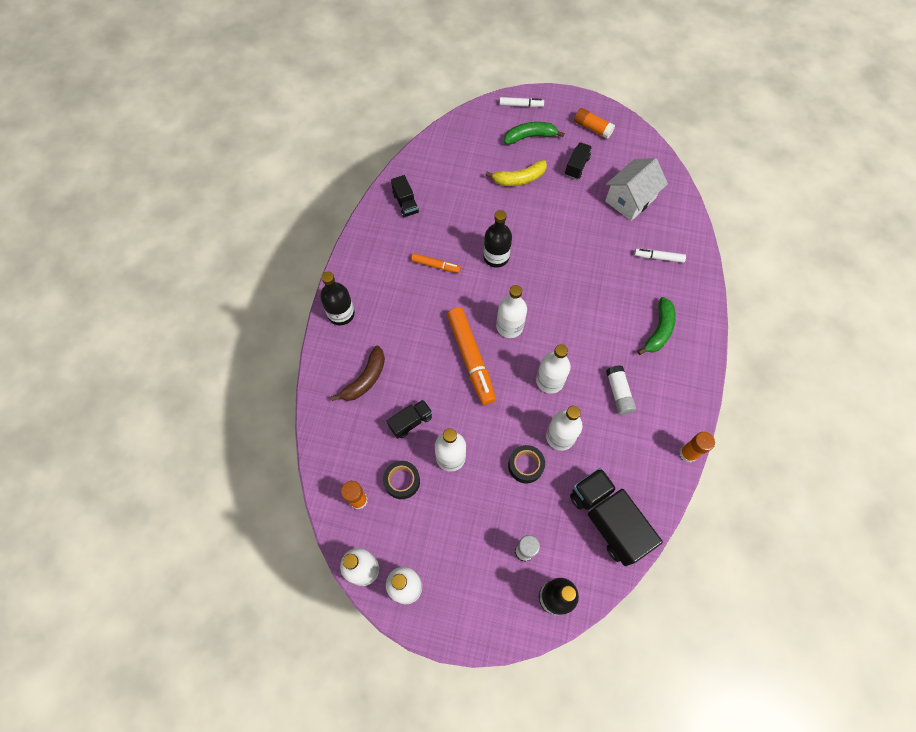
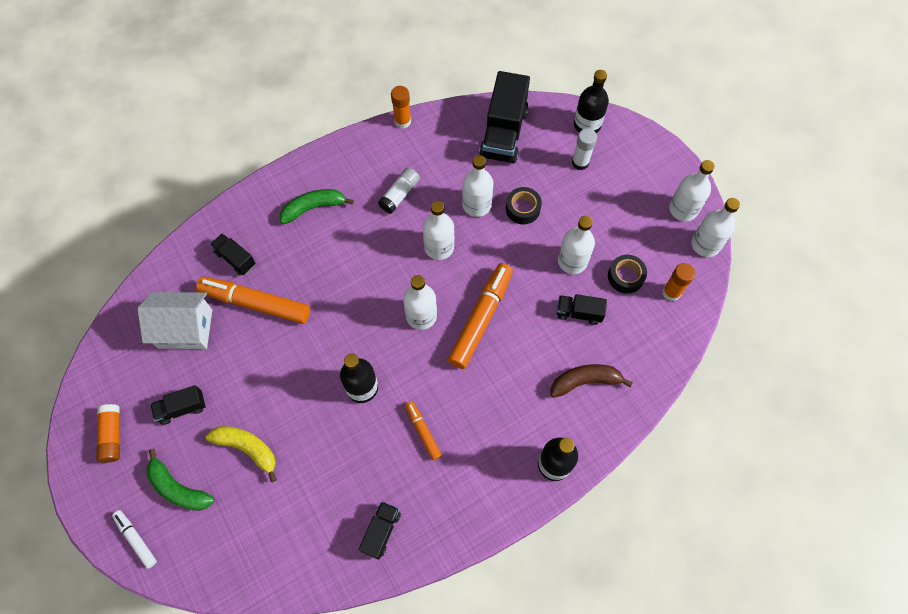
camera: 135 degrees left, 0 degrees up
(612, 245) = (255, 303): none -> orange marker
(658, 257) = (235, 259): white marker -> black truck

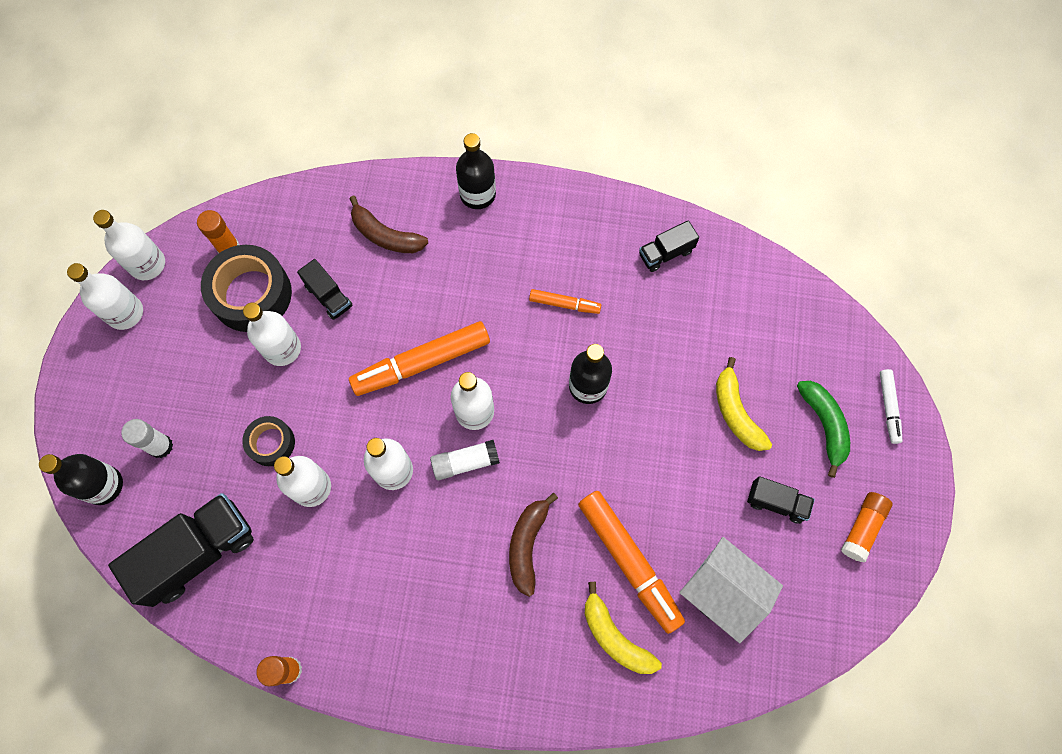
camera: 140 degrees left, 5 degrees up
(235, 259) = (615, 637): black truck -> yellow banana
(313, 208) = (483, 633): green banana -> none
(325, 267) = (527, 545): none -> brown banana
(400, 195) = (378, 569): white glue stick -> white glue stick (465, 462)
(423, 431) = (564, 304): orange marker -> orange marker turned 90 degrees counterclockwise
(625, 276) = (251, 294): black tape -> black tape, size x1.80

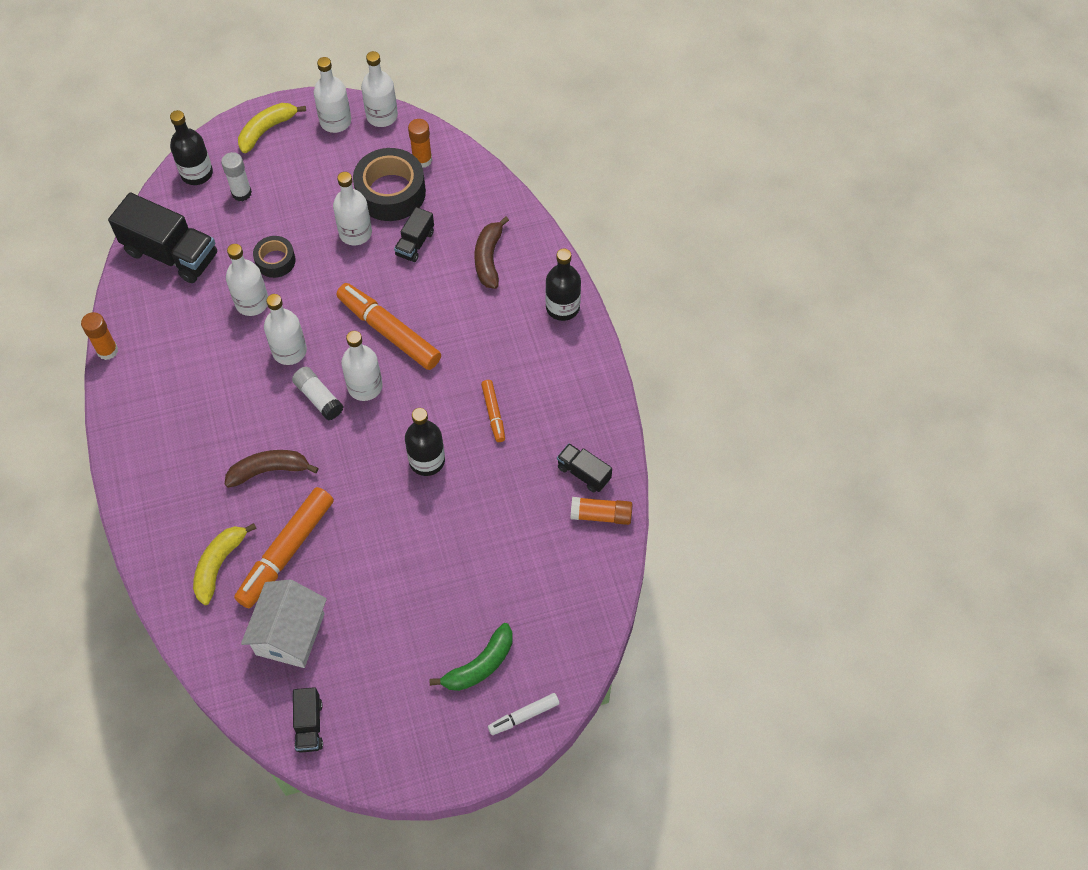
camera: 65 degrees right, 10 degrees down
(736, 412) = (457, 587): yellow banana -> yellow banana (267, 130)
(776, 502) = (388, 650): black truck -> black truck (309, 725)
(862, 528) = (396, 731): orange glue stick -> orange glue stick (601, 515)

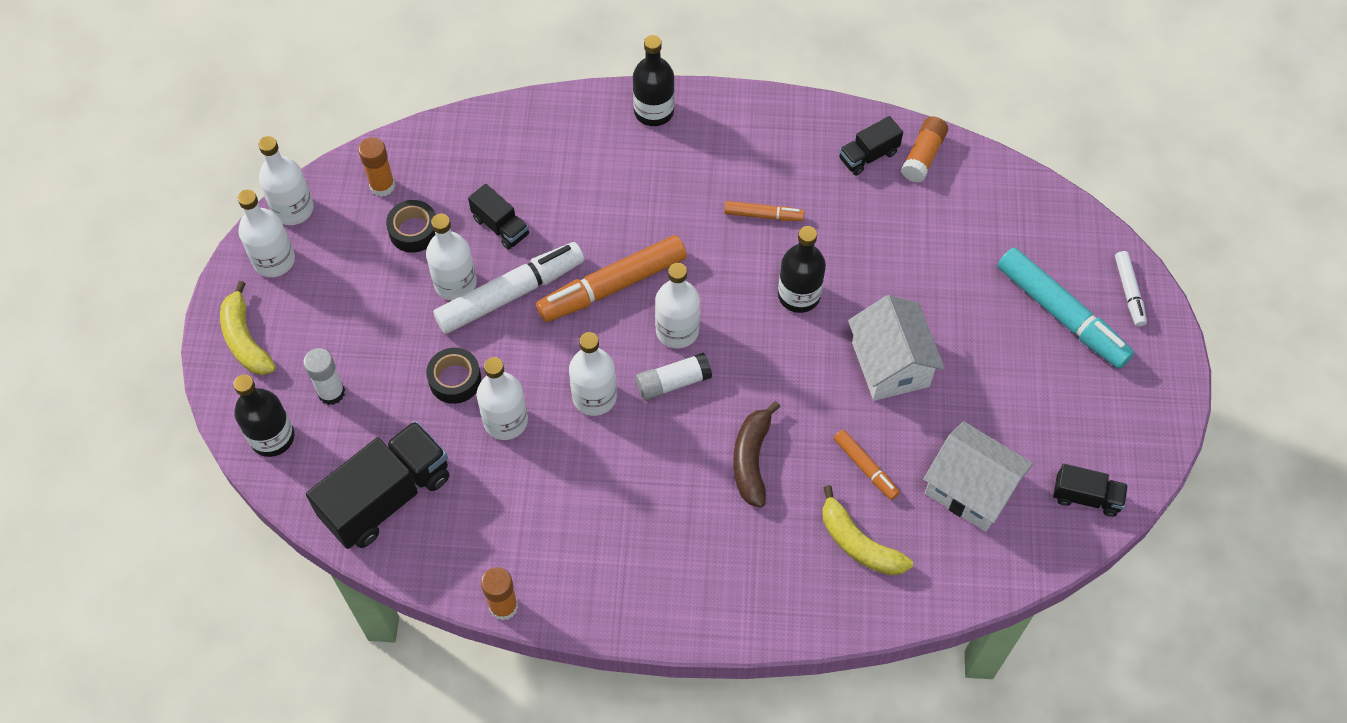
camera: 70 degrees left, 0 degrees up
(286, 552) = (865, 467): orange marker -> orange marker, size x0.51
(358, 270) = (510, 294): none -> white marker
(385, 544) = (890, 364): none -> white house
(390, 192) = (414, 231): black tape -> black tape, size x0.56
(480, 665) = (1061, 315): green banana -> turquoise marker
(489, 258) = (557, 160): brown banana -> none

